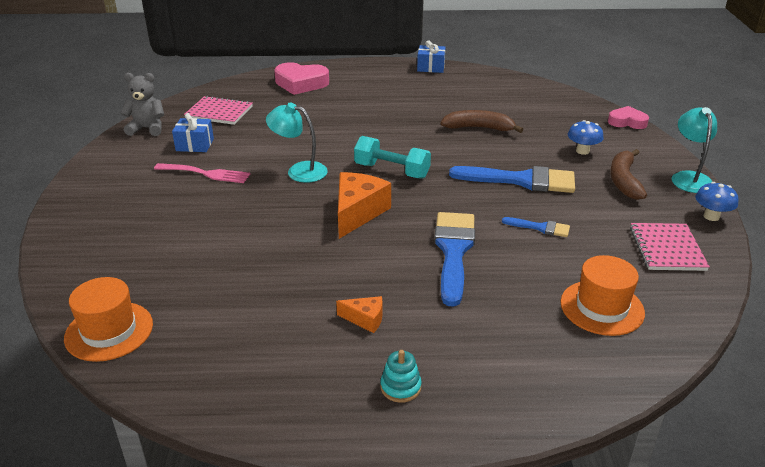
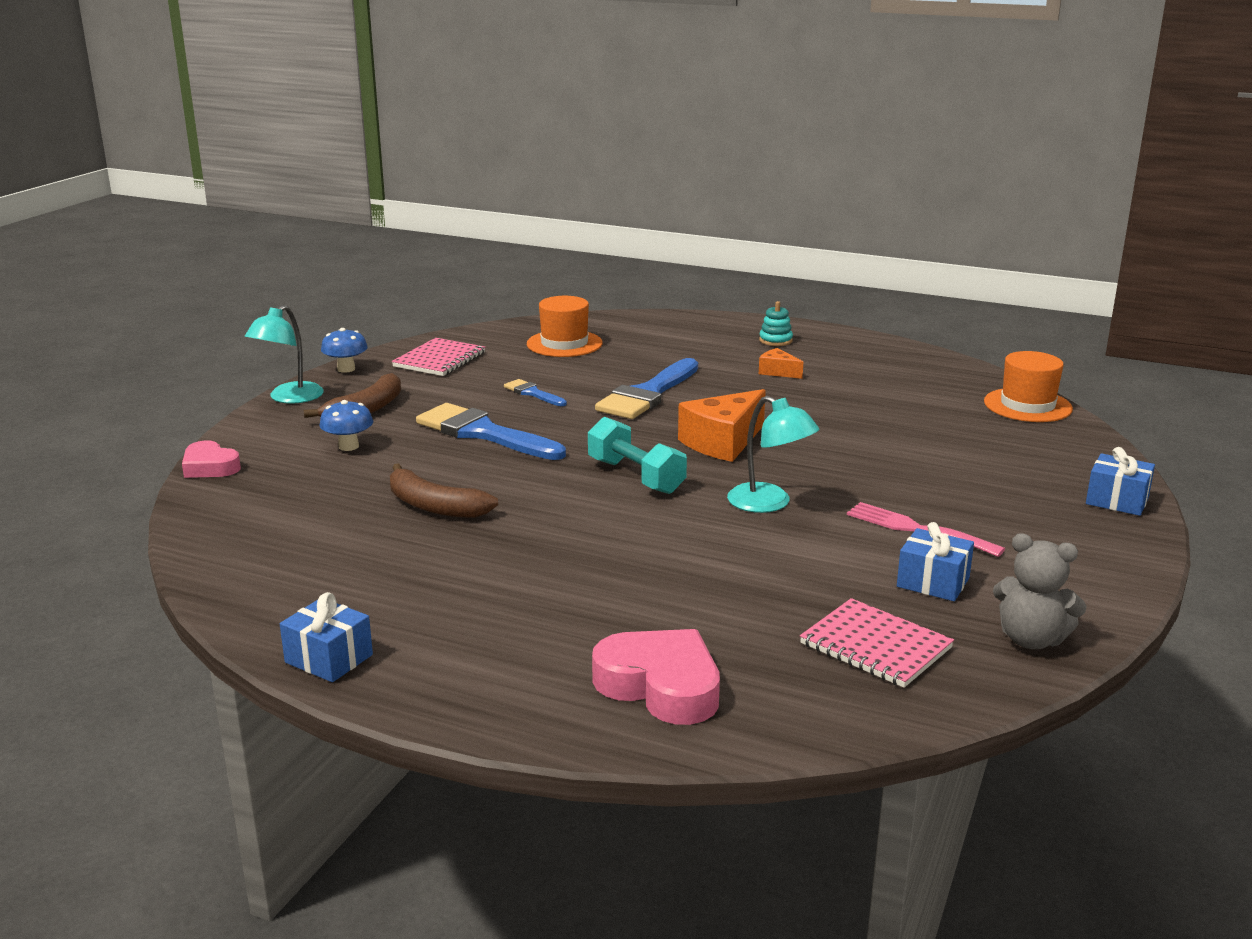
camera: 155 degrees left, 10 degrees down
(68, 226) = (1117, 500): none -> blue gift

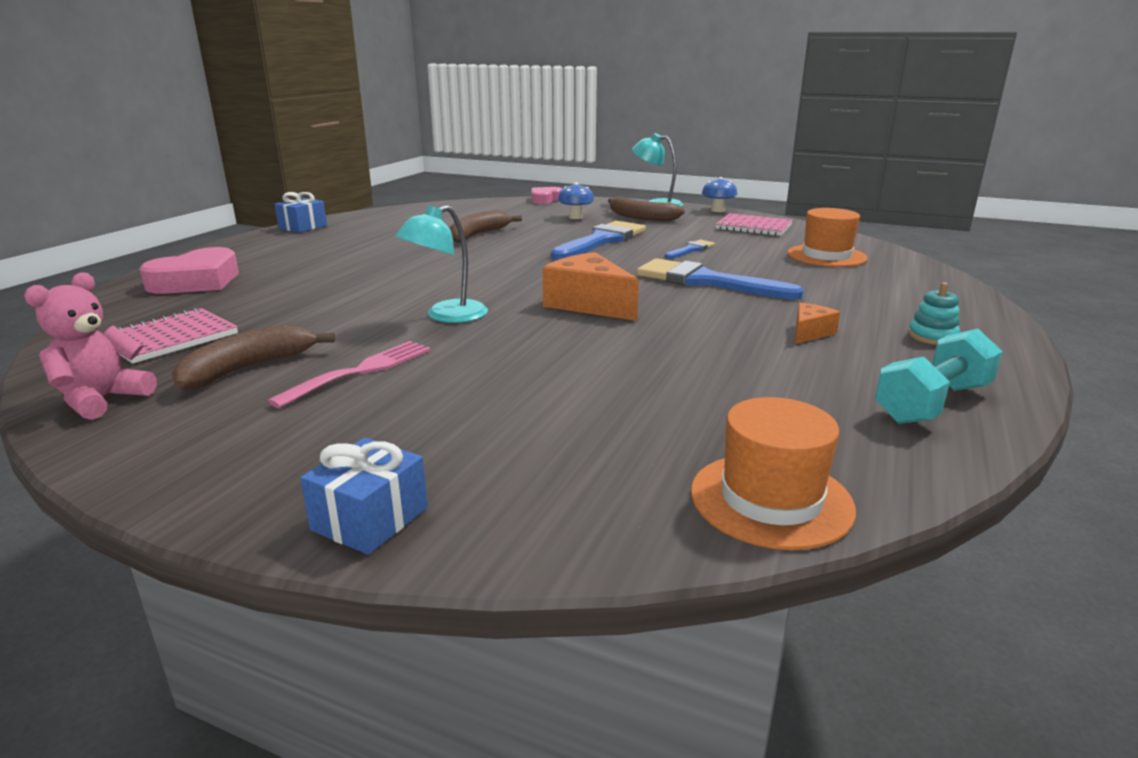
camera: 90 degrees right, 0 degrees up
(636, 476) = (515, 277): turquoise dumbbell -> turquoise dumbbell (932, 403)
(933, 582) = (248, 368): blue gift -> brown banana
(1031, 639) = (102, 400): grey teddy bear -> pink teddy bear

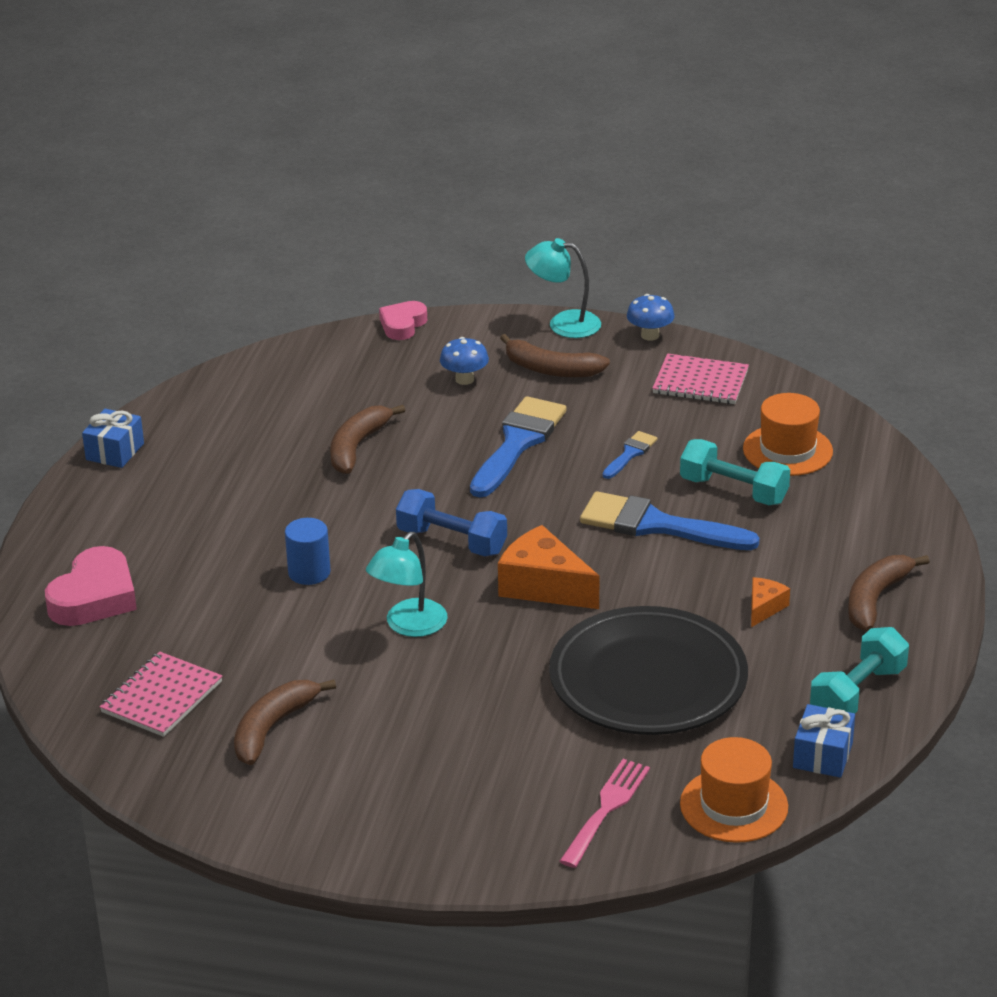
camera: 10 degrees left, 10 degrees up
(102, 400) = (182, 782): pink teddy bear -> none
(361, 371) = (376, 718): pink fork -> pink fork (606, 809)
(370, 519) = (476, 858): blue gift -> blue gift (823, 755)
(386, 283) = (309, 572): none -> blue cylinder
(520, 277) = (452, 541): none -> blue dumbbell
(674, 371) = (648, 681): none -> black plate
(778, 270) = (733, 491): none -> turquoise dumbbell
(932, 336) = (875, 599): turquoise stacking toy -> brown banana

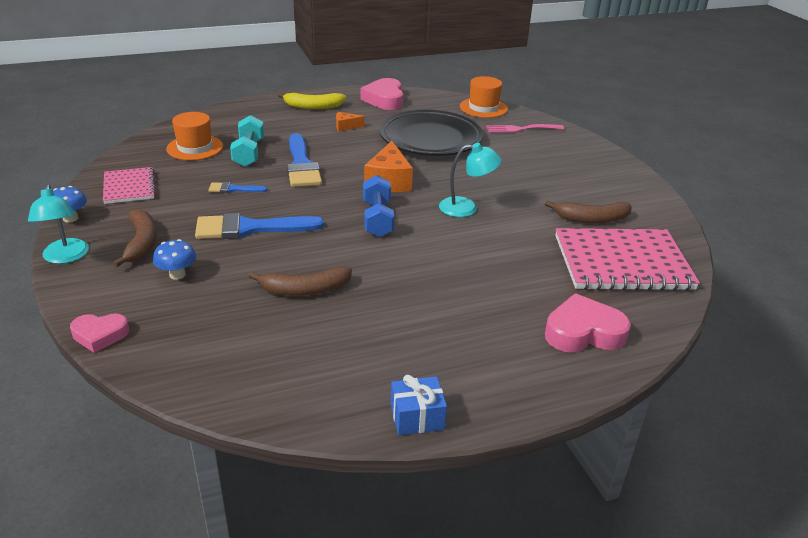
camera: 125 degrees left, 0 degrees up
(161, 697) = (622, 263): pink notebook -> pink notebook, size x1.79
(309, 572) = (460, 256): blue cylinder -> none
(823, 755) = (432, 99): blue gift -> none
(858, 693) = (384, 99): turquoise dumbbell -> pink heart
(875, 599) = (313, 106): brown banana -> yellow banana

